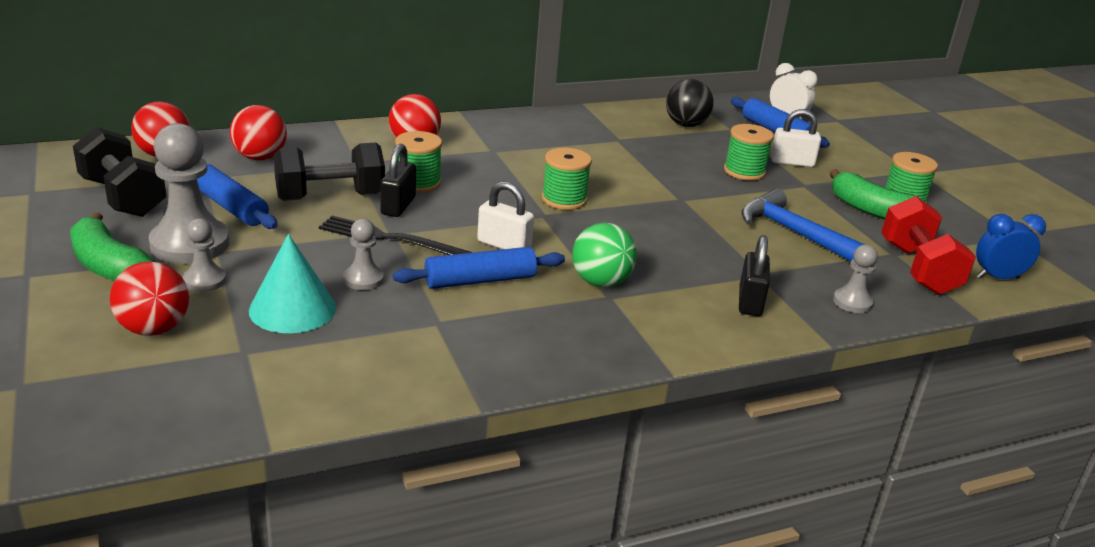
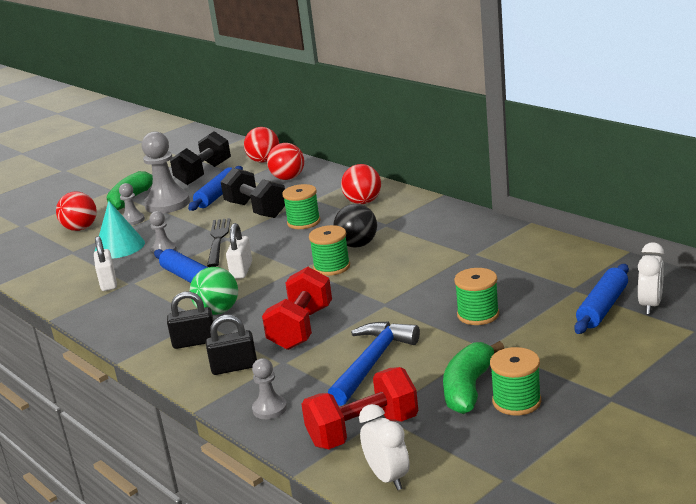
camera: 75 degrees right, 5 degrees down
(398, 206) = (264, 228): black padlock -> black padlock (194, 342)
(686, 125) = (550, 268): black ball -> black ball (357, 245)
(693, 248) = (301, 328): none -> red dumbbell
(792, 162) = (533, 330): white padlock -> white padlock (108, 282)
(997, 278) = (388, 478): blue clock -> white clock

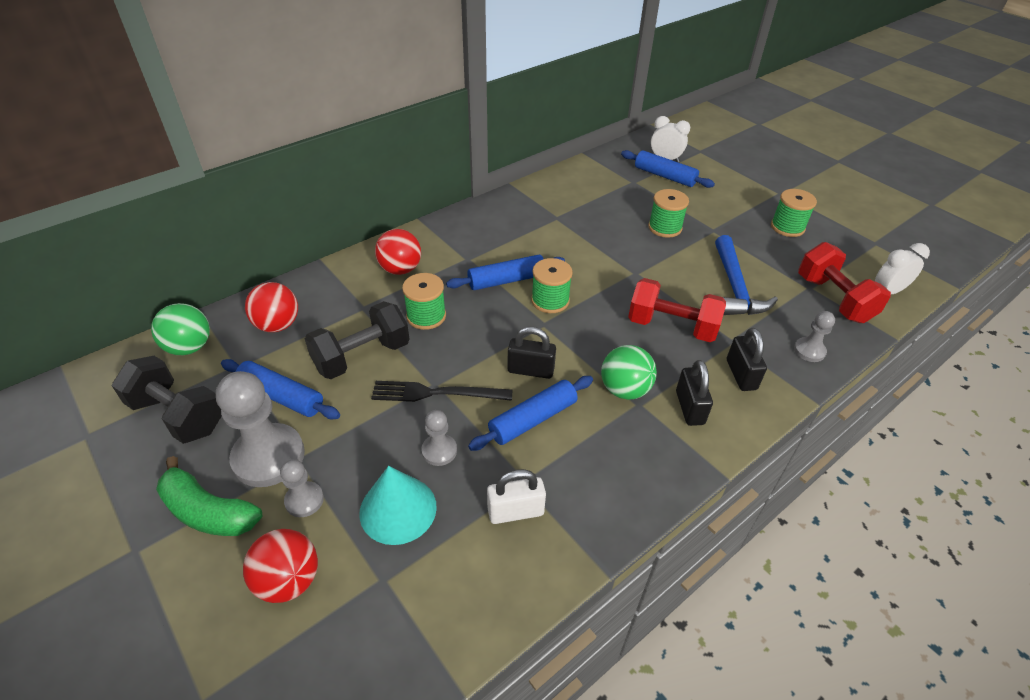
camera: 90 degrees left, 20 degrees up
(241, 270) = (530, 370): white padlock -> black padlock
(264, 161) = (190, 347): red ball -> green ball
(357, 245) = (506, 280): black ball -> blue rolling pin
(372, 362) = (735, 287): blue hammer -> blue hammer turned 120 degrees counterclockwise
(468, 388) = (772, 245): green banana -> none

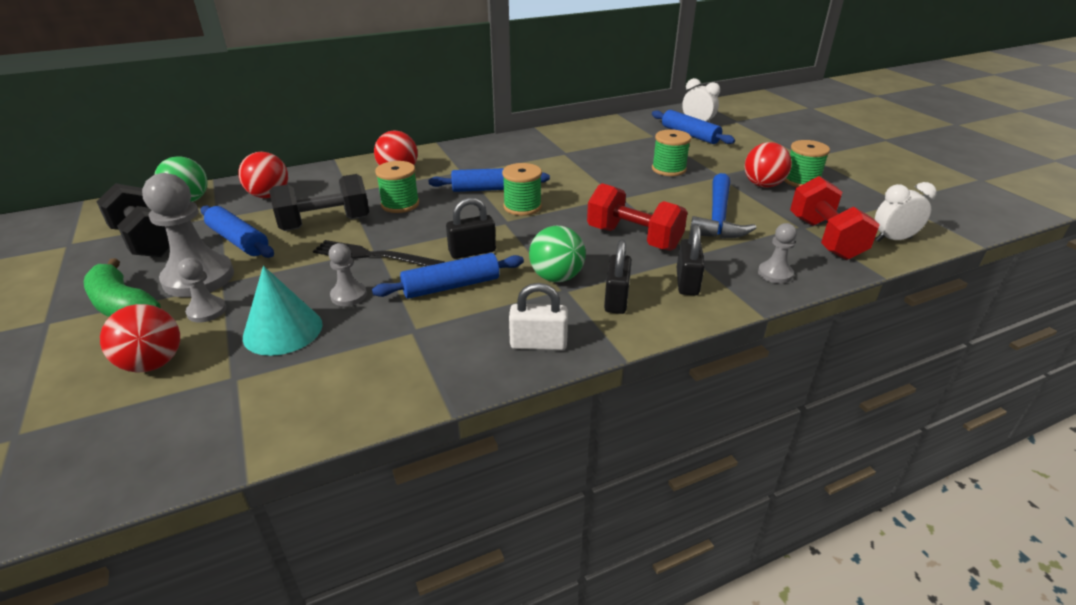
camera: 15 degrees right, 10 degrees down
(515, 511) = (390, 349): white padlock -> white padlock (538, 344)
(530, 370) = (472, 252): black padlock -> black padlock turned 45 degrees counterclockwise
(757, 237) = (763, 185): none -> red ball

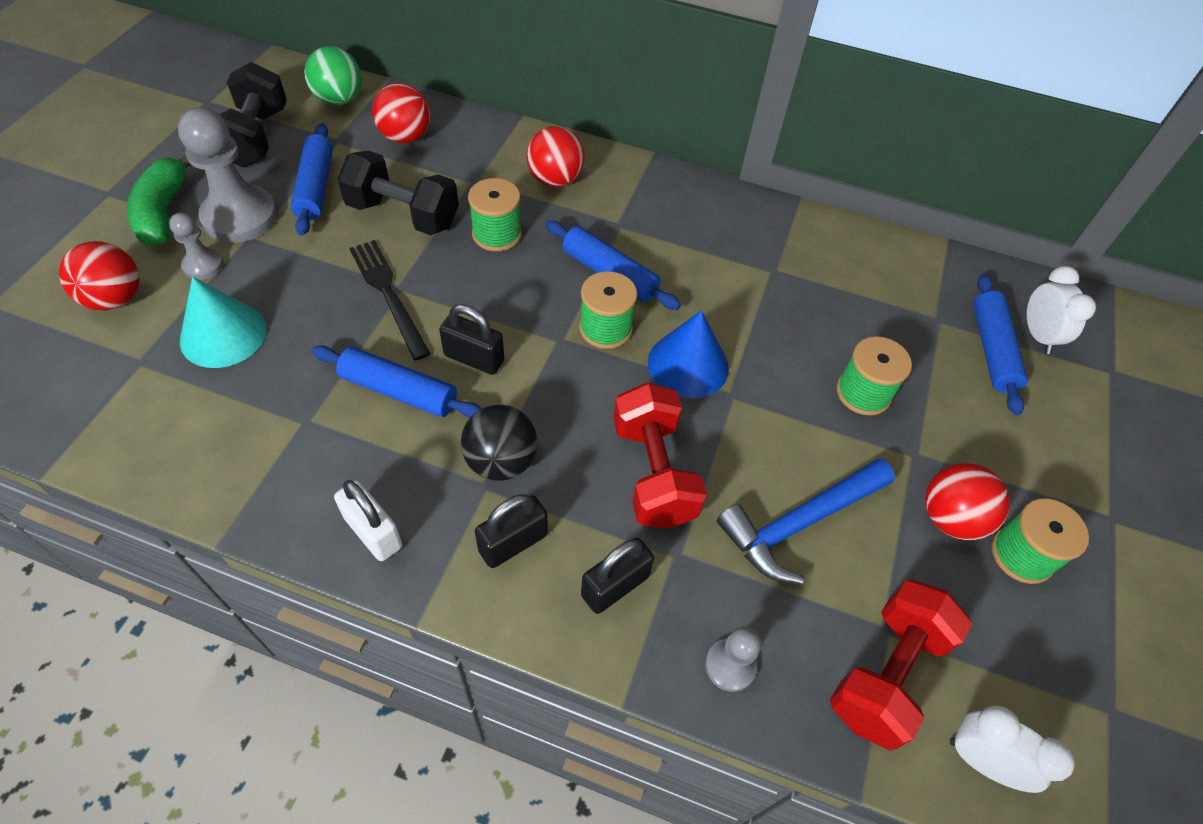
camera: 40 degrees right, 20 degrees up
(349, 295) = (311, 332): grey pawn -> none
(556, 277) = (501, 461): green ball -> black ball
(583, 198) = (688, 364): none -> blue cone

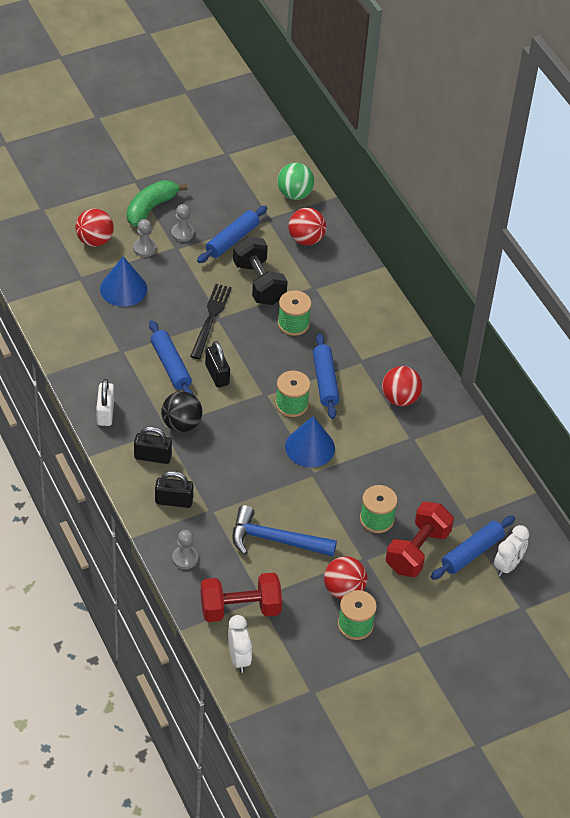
camera: 45 degrees right, 5 degrees down
(223, 334) = (123, 288): turquoise cone -> blue cone
(240, 217) = (182, 233): grey pawn -> grey pawn, size x0.51
(256, 138) = (230, 192): black dumbbell -> none
(555, 180) = (357, 315): red ball -> red ball (400, 398)
(653, 472) = (238, 476): red dumbbell -> red dumbbell (417, 551)

